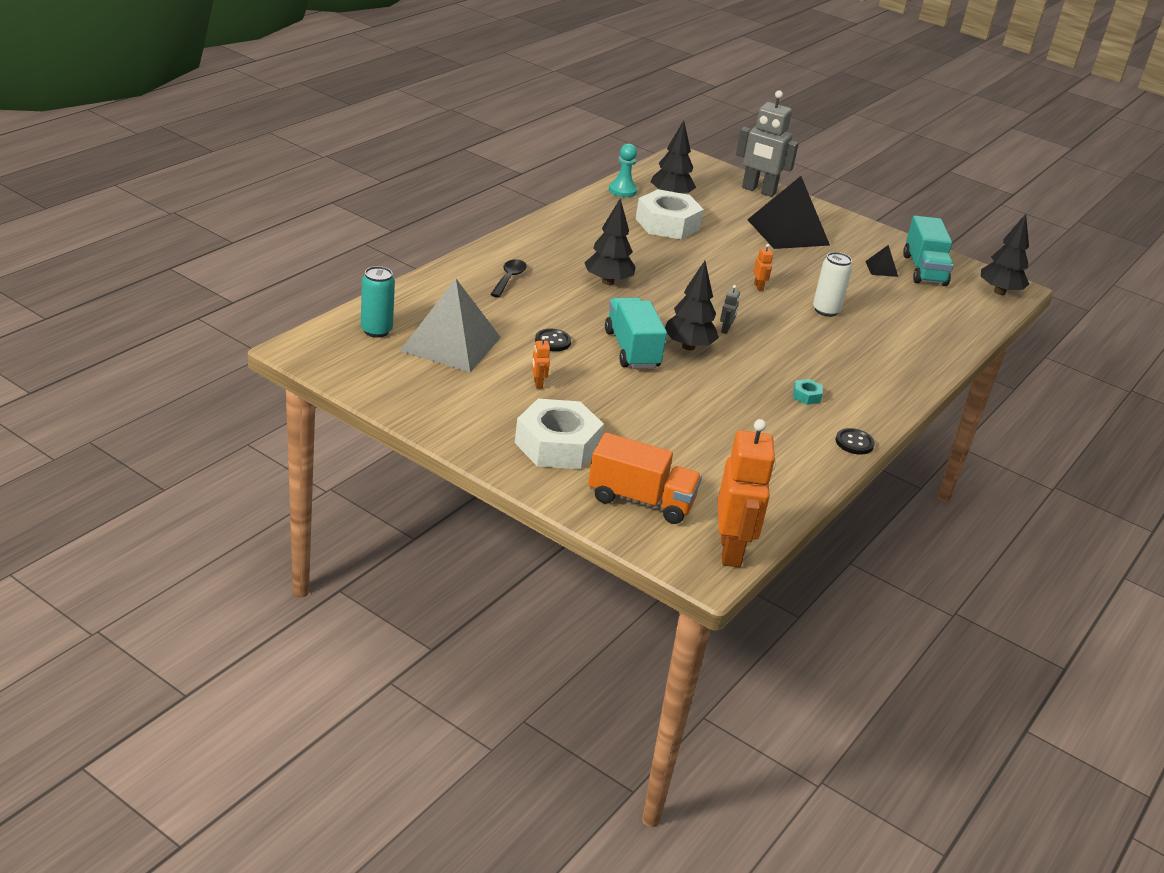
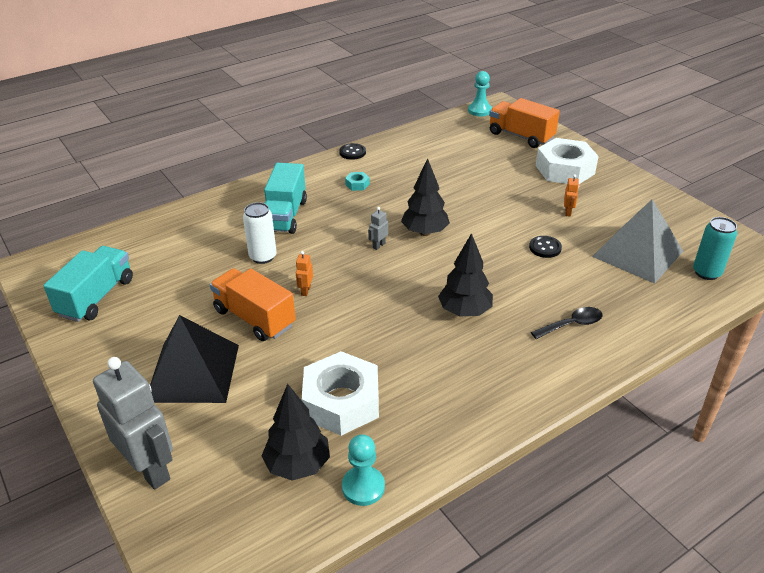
camera: 155 degrees left, 5 degrees up
(509, 279) = (571, 325): black spoon -> black spoon turned 150 degrees counterclockwise
(632, 350) = (477, 234): turquoise truck -> turquoise truck (285, 215)
(731, 551) = (479, 110): orange robot -> turquoise pawn
(780, 265) = (254, 318): none -> orange truck
(881, 269) = (143, 303): black pyramid -> none
(999, 292) = (55, 262): black tree -> none

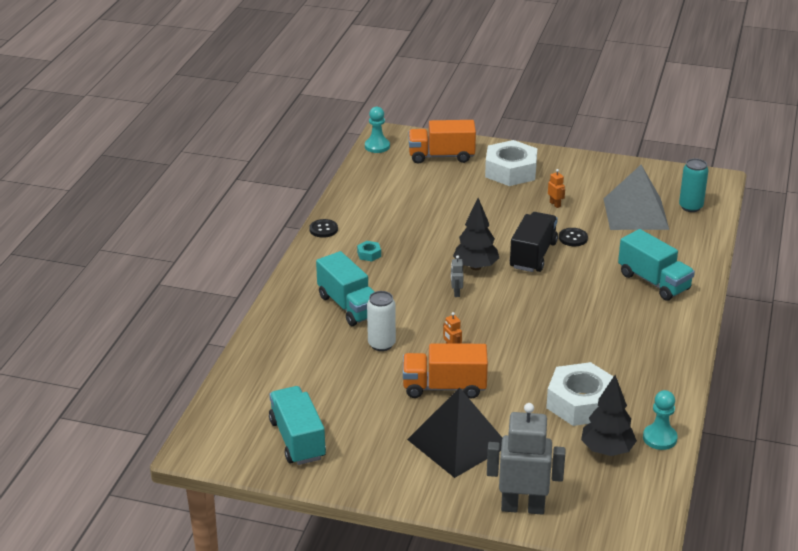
camera: 40 degrees left, 5 degrees down
(464, 311) = (579, 308): black tree -> none
(488, 245) = (533, 255): none -> black truck
(571, 325) = (653, 282): black spoon -> turquoise truck

